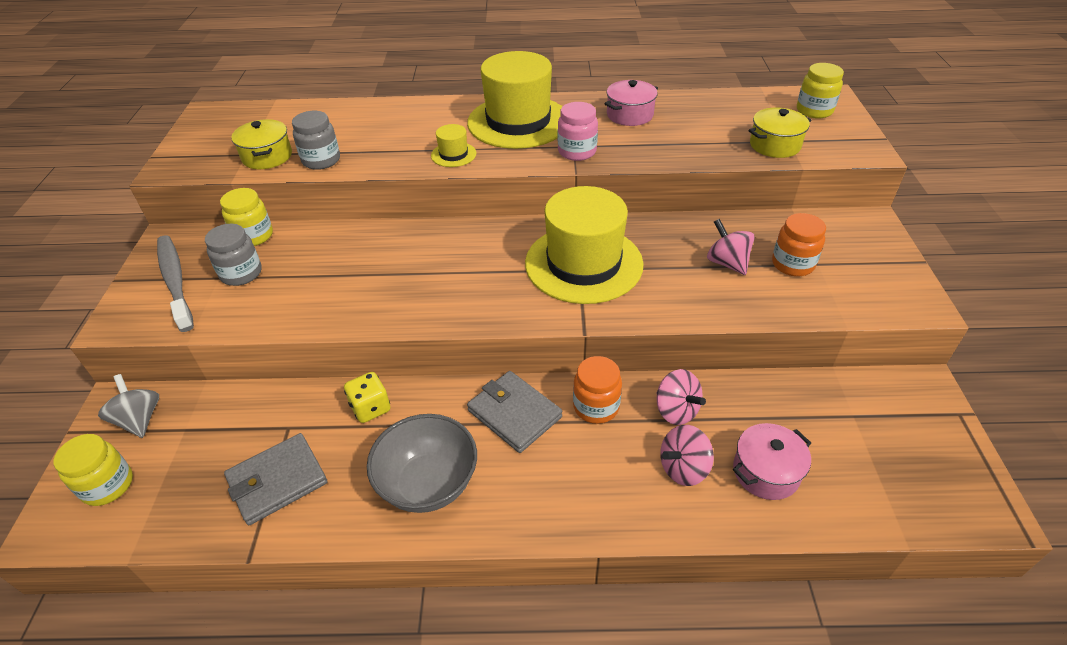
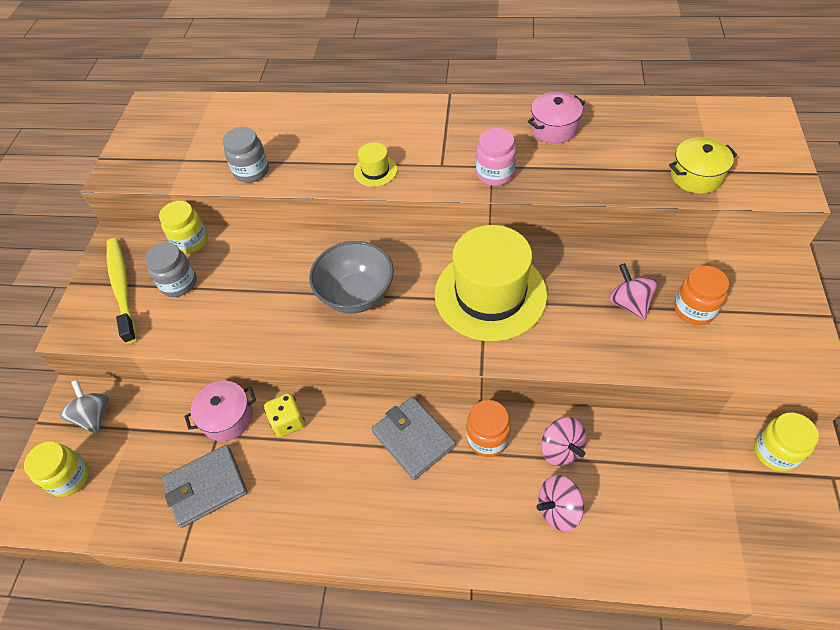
camera: 10 degrees right, 10 degrees up
(175, 281) = (122, 288): grey toothbrush -> yellow toothbrush
(267, 156) = (202, 164): yellow pot -> none
(428, 484) = (332, 503): grey bowl -> grey bowl (356, 295)
(518, 122) = (442, 132): yellow hat -> none
(766, 472) = (634, 521): pink pot -> pink pot (227, 418)
(814, 111) = (746, 132): yellow jar -> yellow jar (775, 452)

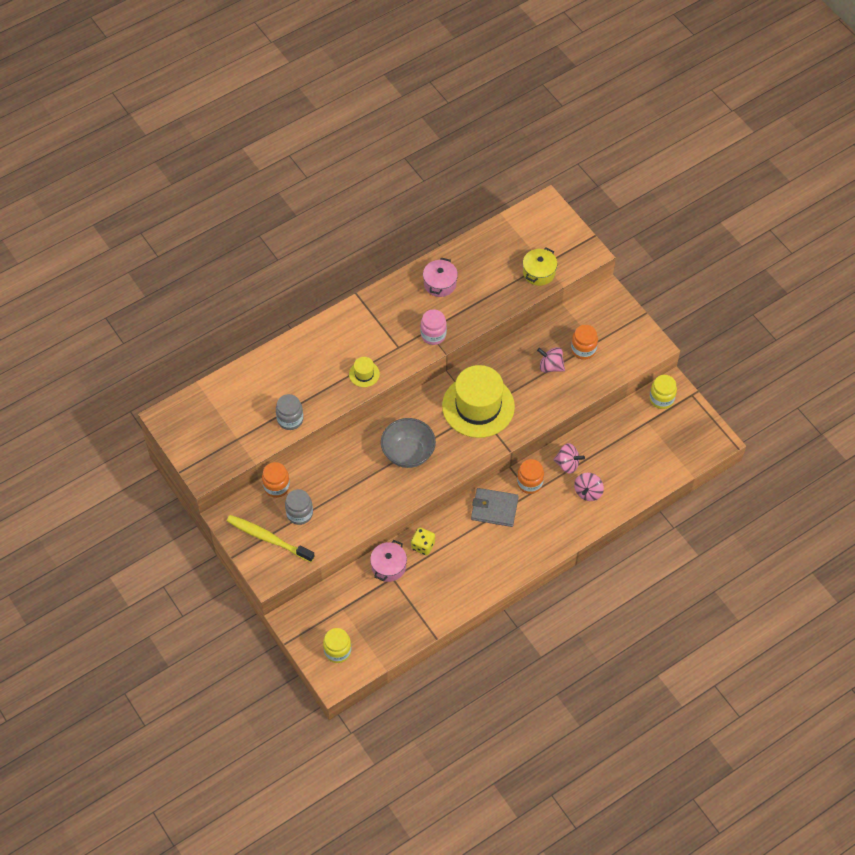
camera: 45 degrees left, 5 degrees up
(94, 416) = (313, 617): grey spinning top -> none
(191, 241) = (276, 487): yellow jar -> orange jar
(206, 487) = (414, 603): grey wallet -> none

